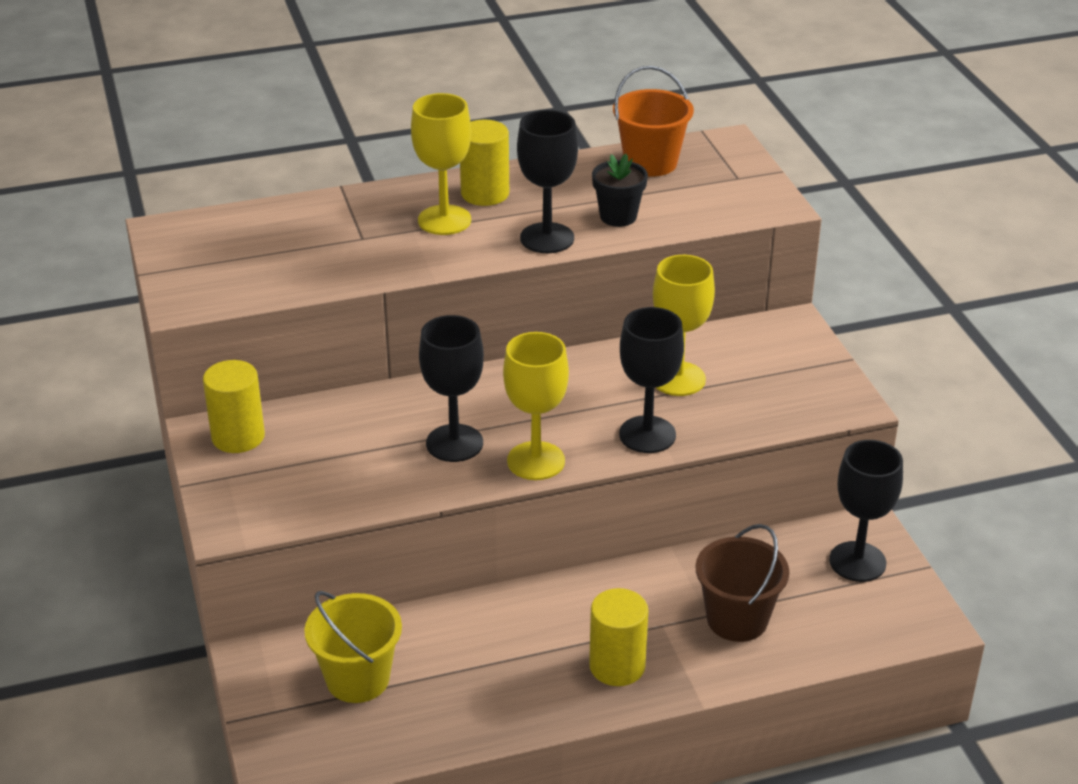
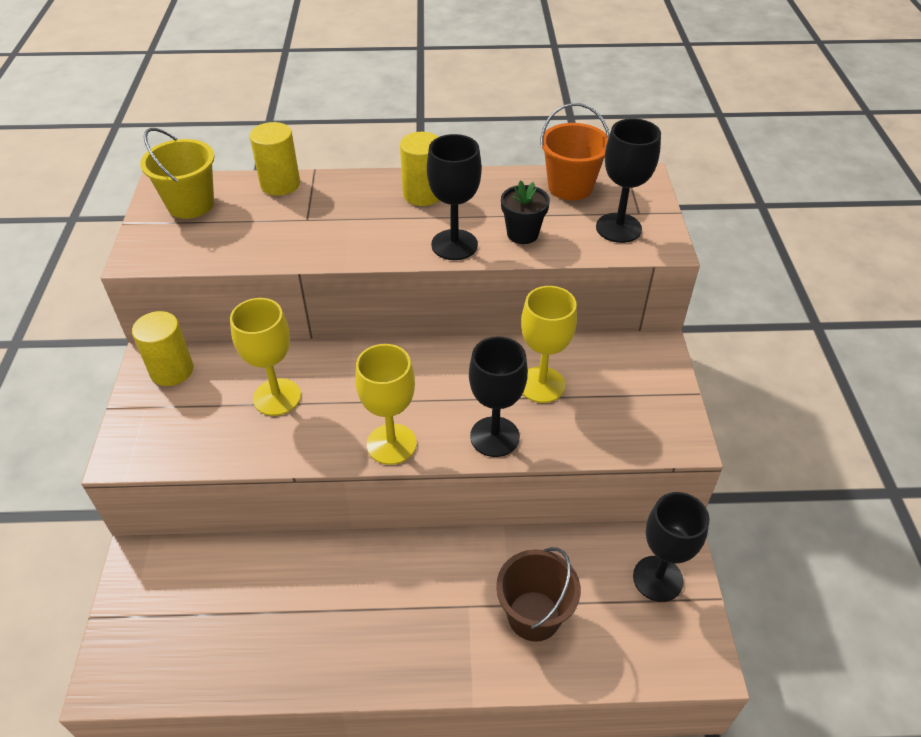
camera: 15 degrees right, 10 degrees up
(357, 679) = (205, 600): yellow bucket -> yellow bucket (190, 204)
(444, 220) = (379, 214): yellow goblet -> yellow goblet (277, 397)
(454, 443) = (333, 412): black goblet -> black goblet (618, 228)
(617, 666) = (415, 640): yellow cylinder -> yellow cylinder (280, 184)

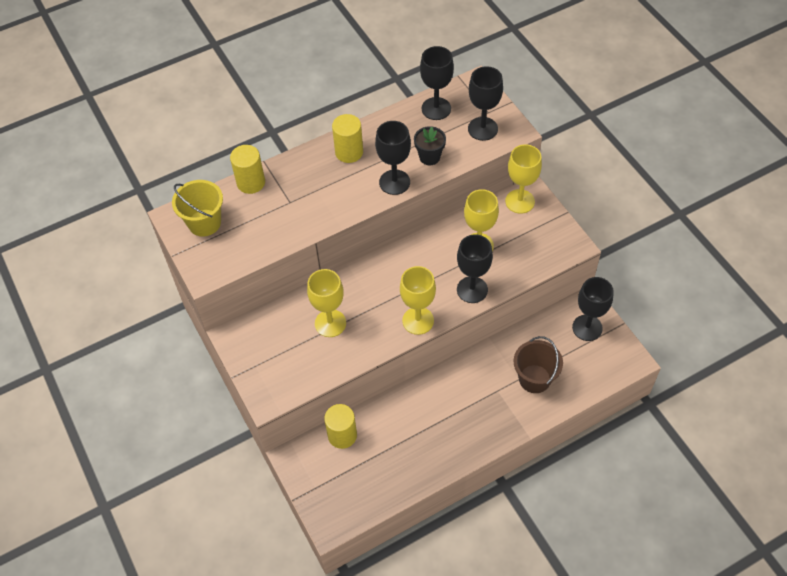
camera: 25 degrees left, 10 degrees up
(172, 370) = (251, 336): yellow cylinder -> yellow cylinder (342, 435)
(570, 187) = (436, 108): orange bucket -> black goblet
(636, 354) = (520, 201): none -> yellow goblet

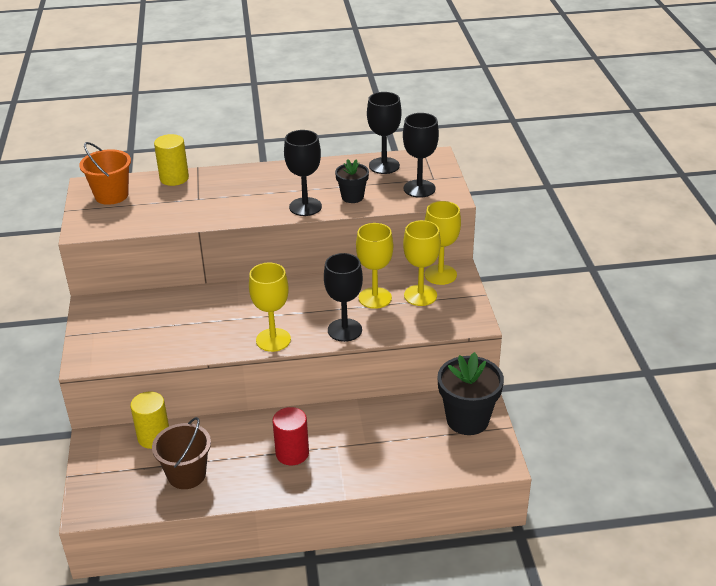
camera: 20 degrees right, 20 degrees down
(204, 223) = (111, 195): yellow bucket -> orange bucket
(330, 323) = (187, 319): yellow goblet -> yellow goblet (420, 295)
(349, 152) = (279, 177): yellow cylinder -> none
(466, 410) = (292, 453): none -> red cylinder
(534, 379) = (382, 447): brown bucket -> brown bucket (187, 474)
(587, 328) = (467, 420): black goblet -> black flower pot

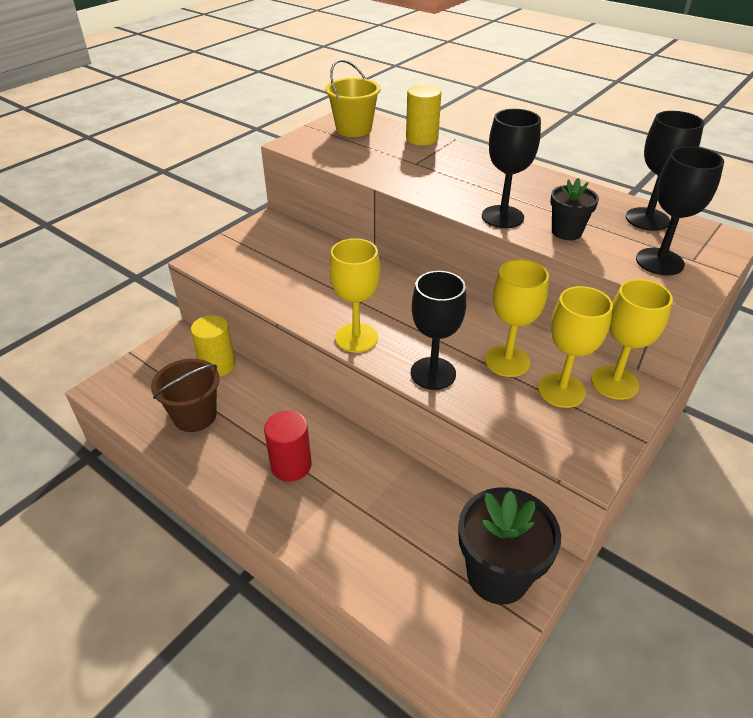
camera: 45 degrees right, 5 degrees up
(111, 195) = (353, 129): orange bucket -> yellow bucket

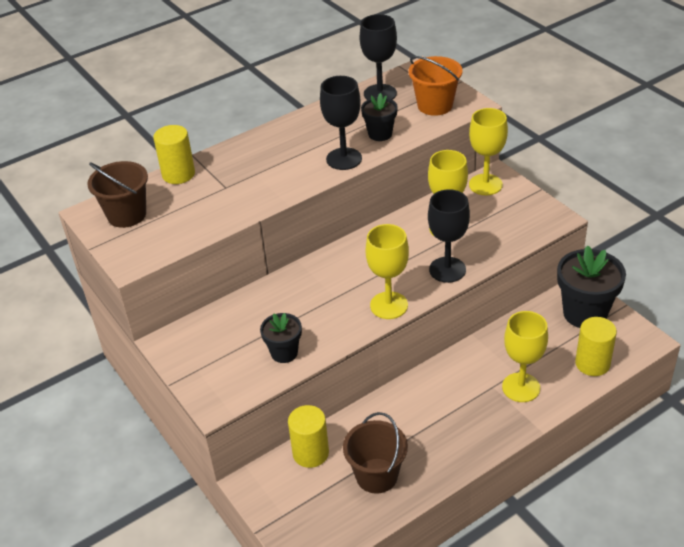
camera: 70 degrees left, 0 degrees up
(270, 283) = (284, 353): none -> black flower pot
(291, 465) = (458, 411): red cylinder -> none
(353, 129) = (127, 215): yellow bucket -> brown bucket
(404, 596) = (592, 363): none -> yellow cylinder
(561, 390) = (485, 211): yellow goblet -> yellow goblet (521, 387)
(659, 262) = (435, 105): black goblet -> orange bucket

